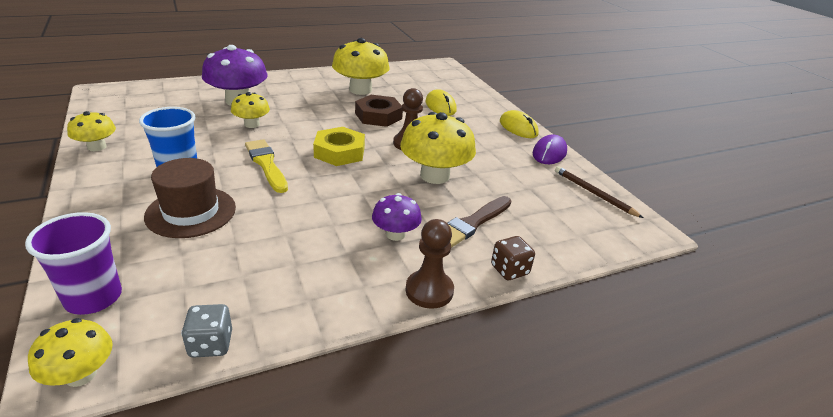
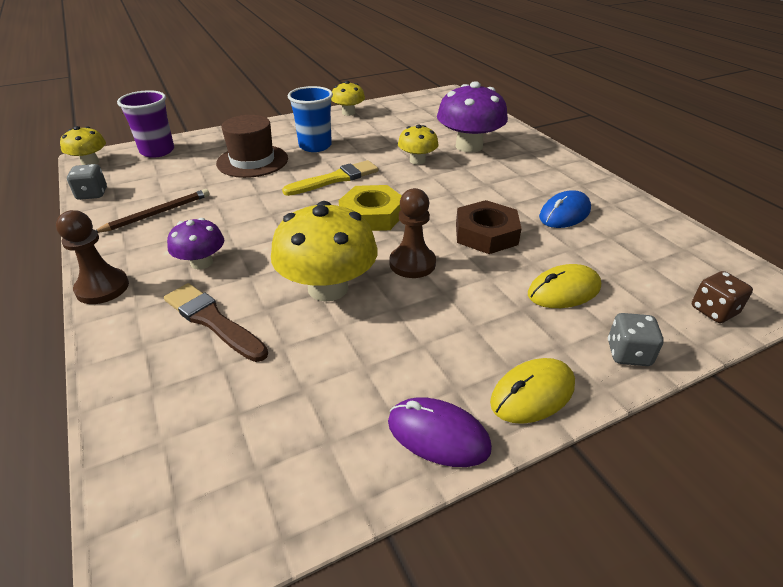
camera: 90 degrees right, 5 degrees up
(360, 90) = (564, 213): yellow mushroom -> blue mouse
(488, 102) = (628, 353): none -> grey dice
(509, 270) = (111, 350): brown dice -> brown dice (713, 311)
(593, 193) = (288, 489): brown pencil -> brown pencil (157, 213)

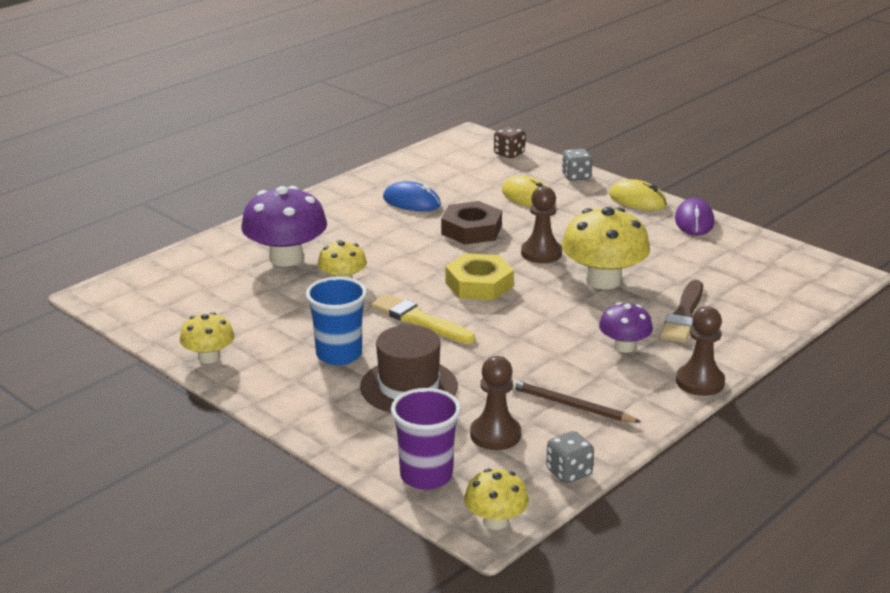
camera: 110 degrees left, 10 degrees down
(164, 178) = (495, 435): none -> brown pawn

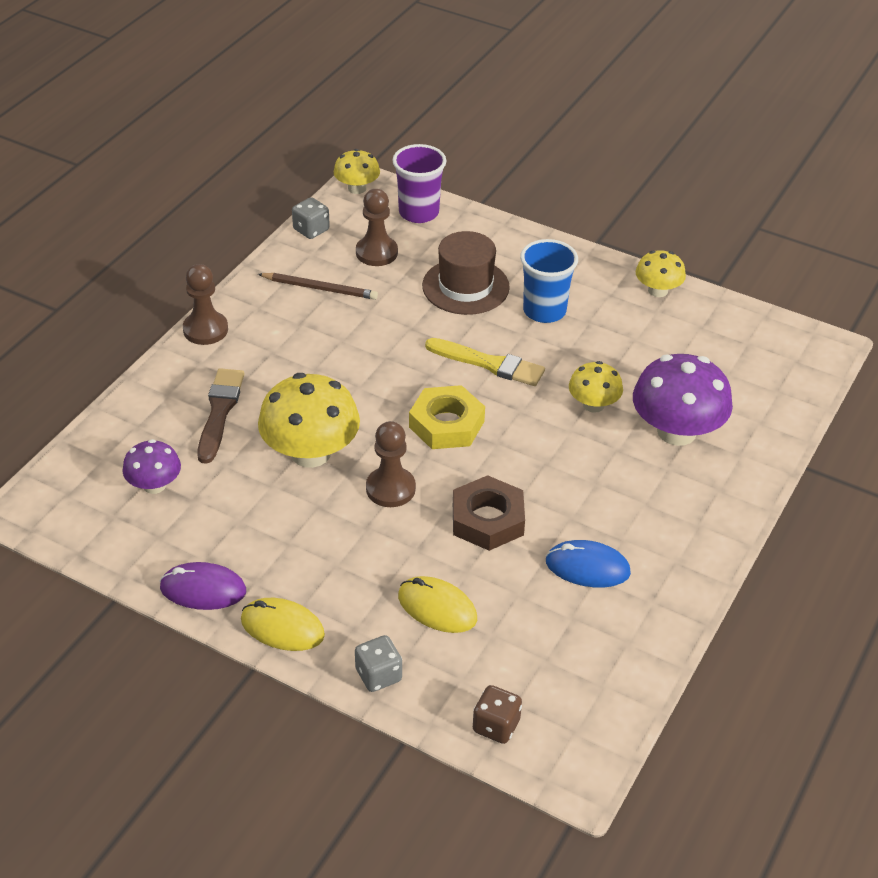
camera: 165 degrees right, 15 degrees up
(624, 346) = (279, 361): purple mushroom -> purple mushroom (154, 485)
(694, 221) = (203, 589): purple mouse -> purple mouse turned 75 degrees counterclockwise

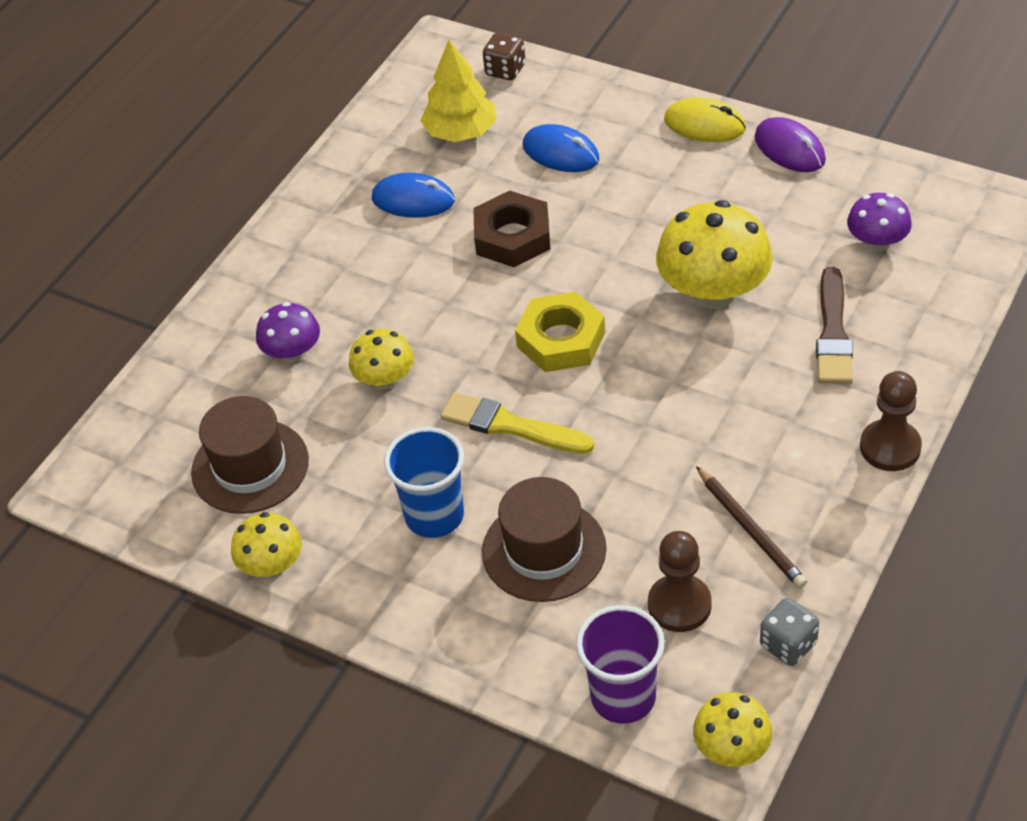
camera: 175 degrees left, 5 degrees up
(203, 589) = (789, 149): purple mouse -> purple mouse turned 45 degrees clockwise
(320, 288) = (751, 530): brown pencil -> brown pencil turned 135 degrees counterclockwise
(378, 675) = (610, 96): grey dice -> none
(390, 489) = (618, 260): brown pawn -> none
(437, 608) = (560, 153): yellow mouse -> blue mouse
(544, 644) = (460, 132): none -> yellow tree
(676, 431) = (292, 353): purple mushroom -> purple mushroom, size x0.56
(690, 351) = (250, 466): none -> brown hat

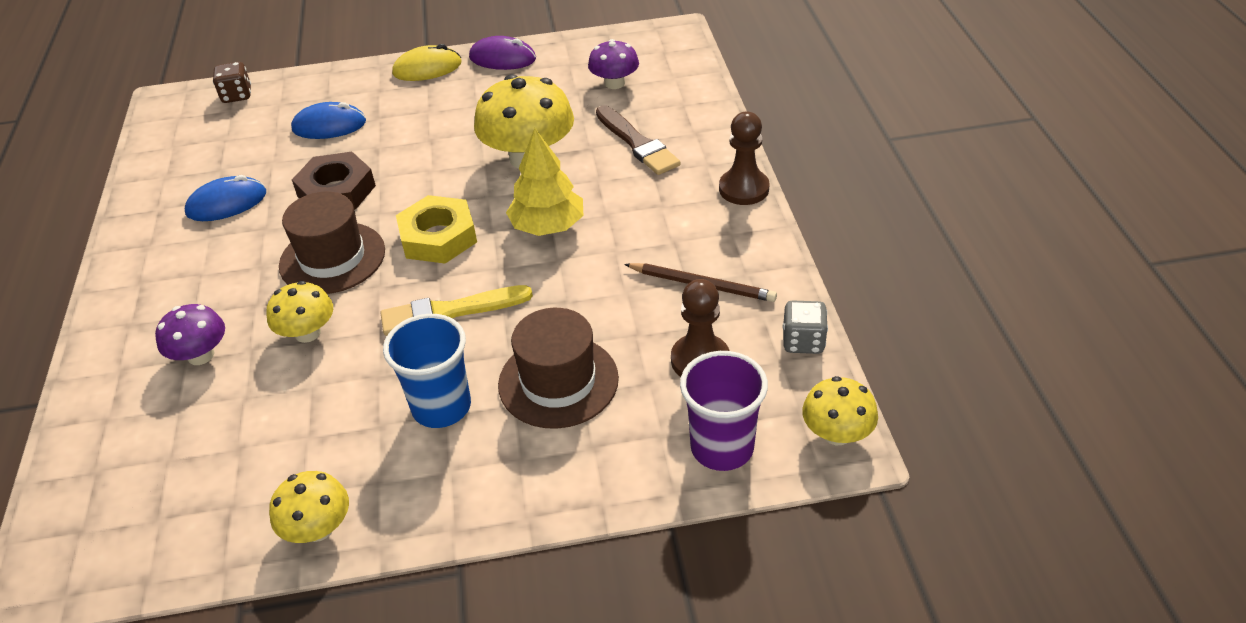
camera: 40 degrees left, 5 degrees down
(250, 466) = (229, 461): brown hat -> brown hat (332, 258)
(460, 132) = (231, 145): yellow tree -> yellow tree (547, 226)

